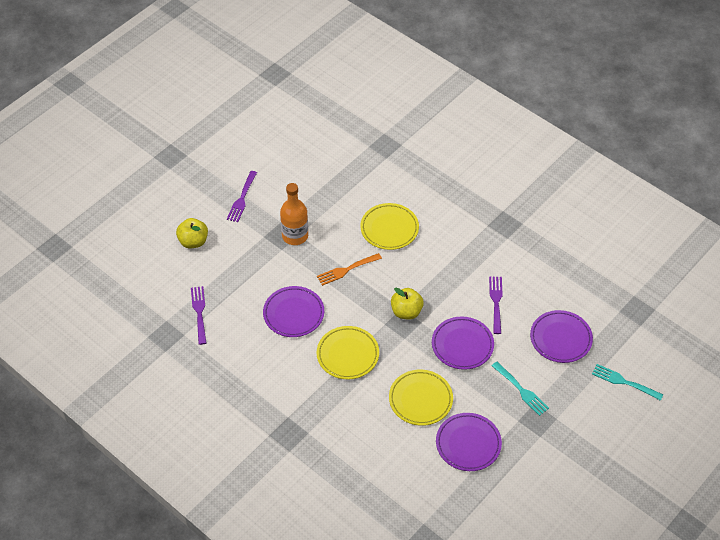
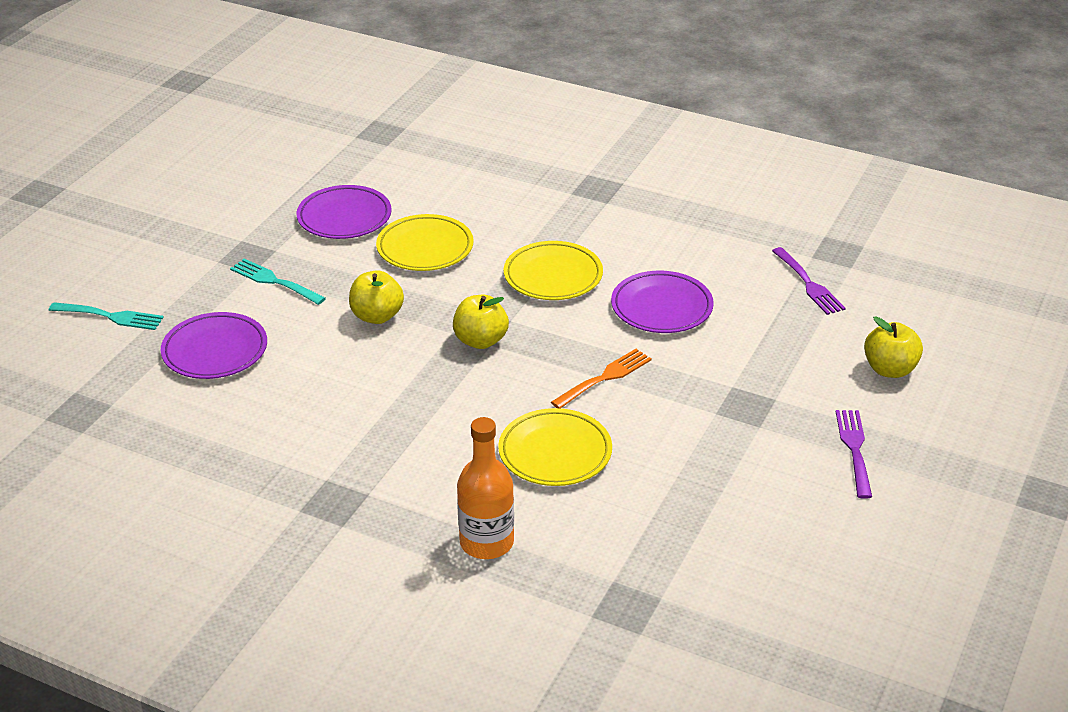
camera: 165 degrees right, 15 degrees down
(295, 236) = (721, 410): orange bottle -> orange bottle (486, 542)
(462, 345) = (377, 316): purple plate -> yellow apple
(496, 302) = (331, 379): purple fork -> none

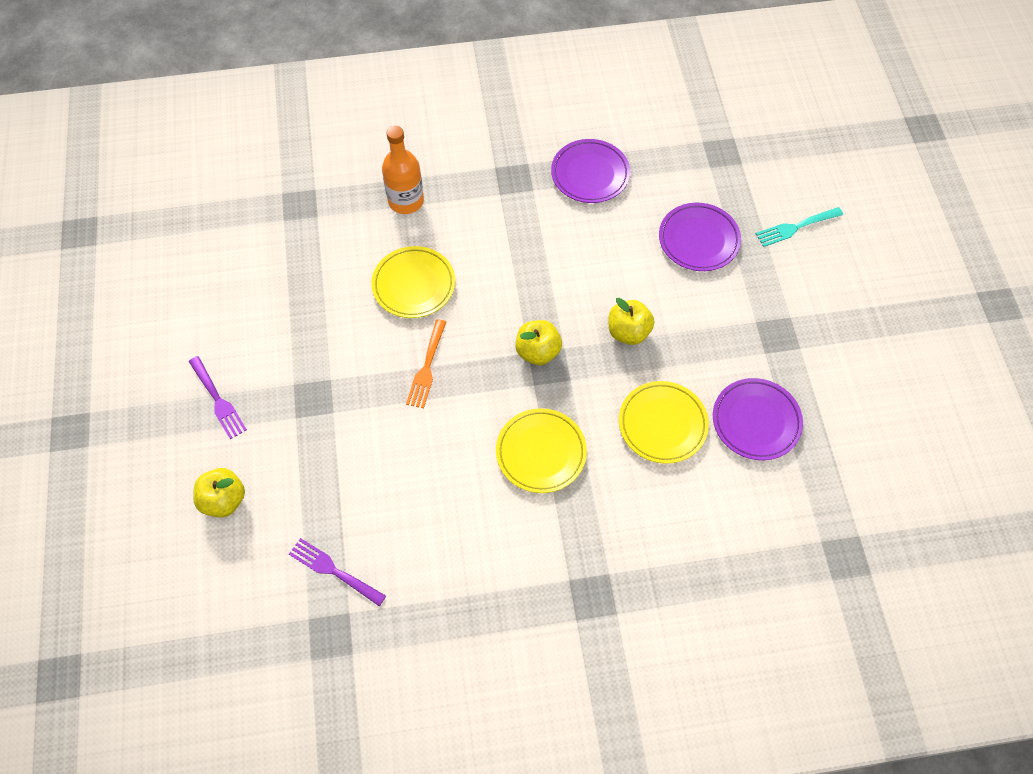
camera: 145 degrees right, 25 degrees up
(274, 281) = (731, 321): turquoise fork -> none
(661, 307) = (434, 467): purple plate -> purple plate (590, 174)

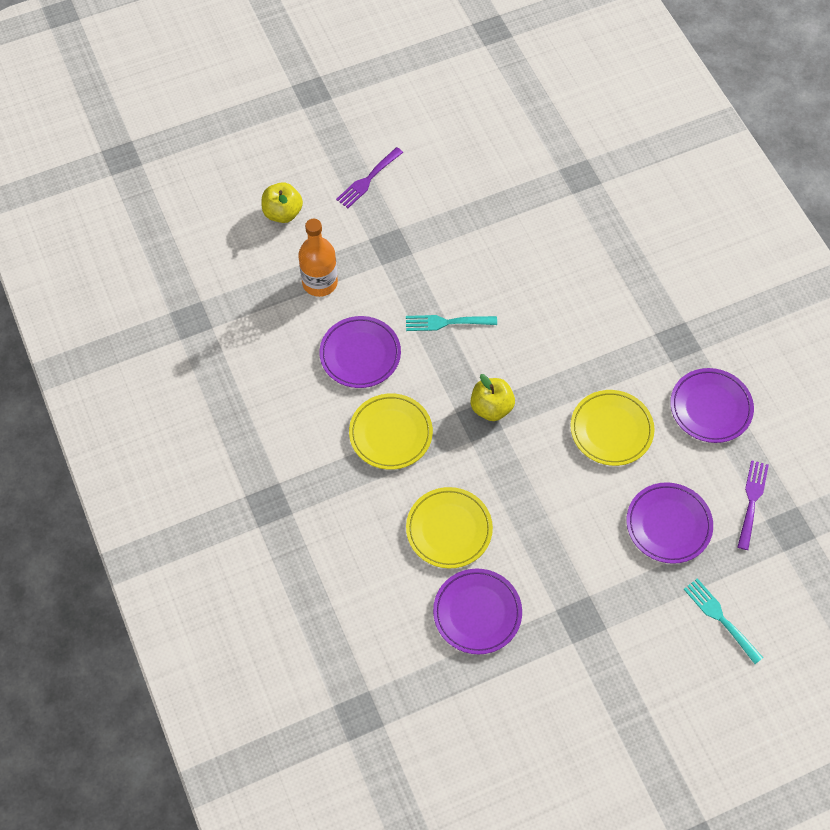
camera: 75 degrees right, 0 degrees up
(333, 570) = (244, 306): purple fork -> purple fork (752, 501)
(406, 201) = (616, 258): orange bottle -> orange bottle (320, 282)
(414, 285) = (527, 289): yellow plate -> yellow plate (611, 430)
(427, 367) = (446, 322): orange fork -> turquoise fork
(437, 460) = (360, 354): none -> purple plate
(628, 332) = (538, 480): yellow apple -> none

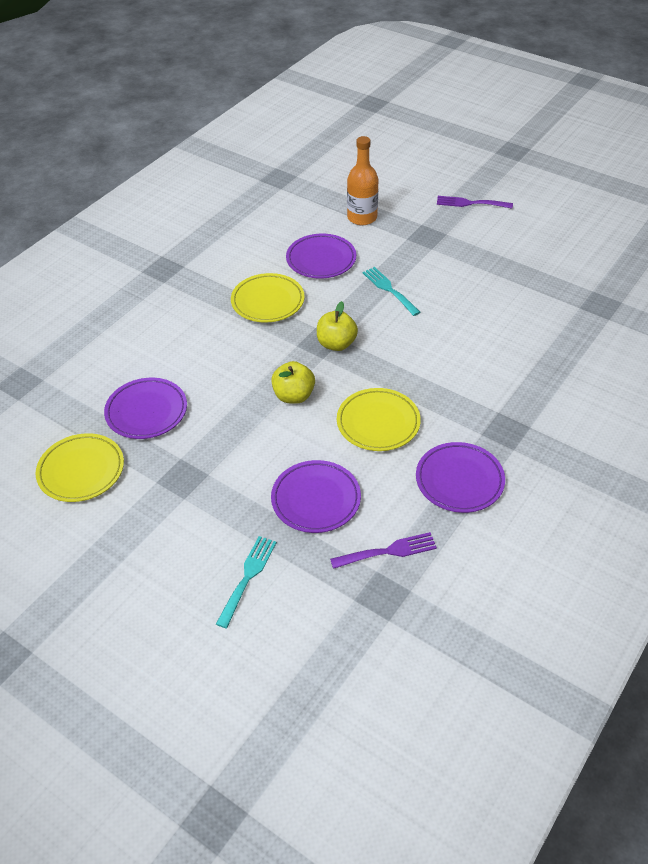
camera: 60 degrees right, 15 degrees down
(283, 213) = (401, 179): yellow apple -> yellow apple (294, 396)
(449, 529) = (209, 365): yellow plate -> yellow plate (81, 471)

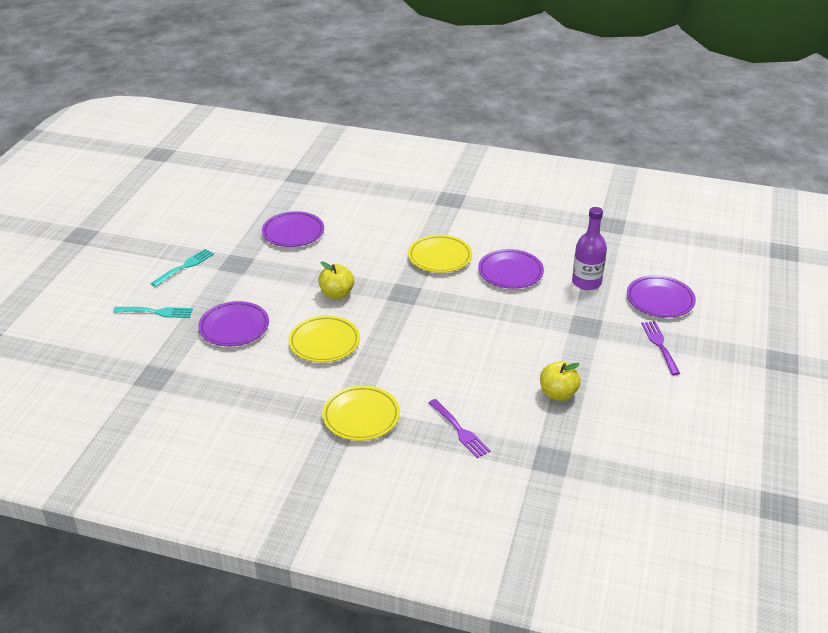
camera: 70 degrees right, 10 degrees down
(81, 471) = (229, 222): yellow plate -> yellow plate (361, 416)
(336, 344) = (406, 302): yellow apple -> yellow apple (558, 394)
(362, 217) = (586, 282): orange bottle -> purple bottle
(388, 551) = (194, 372): purple fork -> purple fork (460, 430)
(389, 289) = (492, 317): turquoise fork -> turquoise fork (185, 266)
(459, 480) = (276, 397): purple plate -> purple plate (660, 300)

